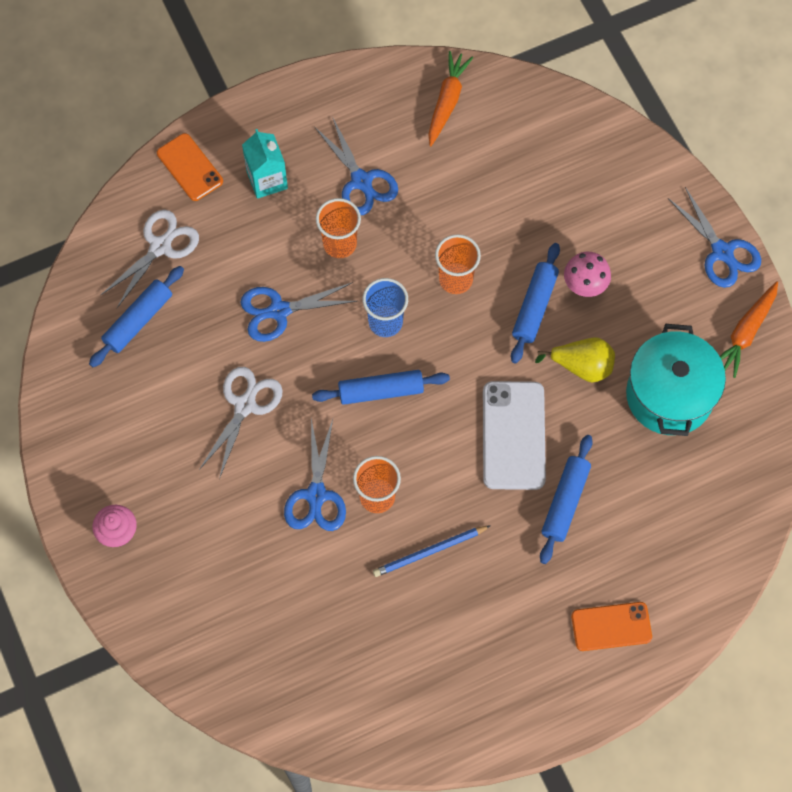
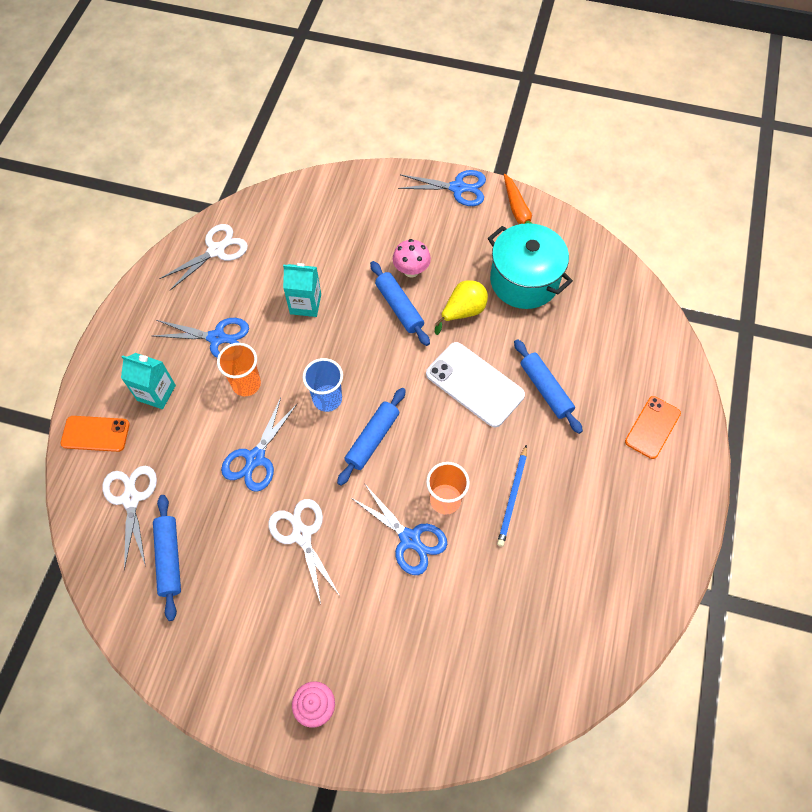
camera: 50 degrees left, 5 degrees down
(447, 101) = (216, 250): orange carrot -> white scissors
(455, 279) = (338, 336): orange cup -> none
(463, 224) = (305, 304): none -> turquoise carton

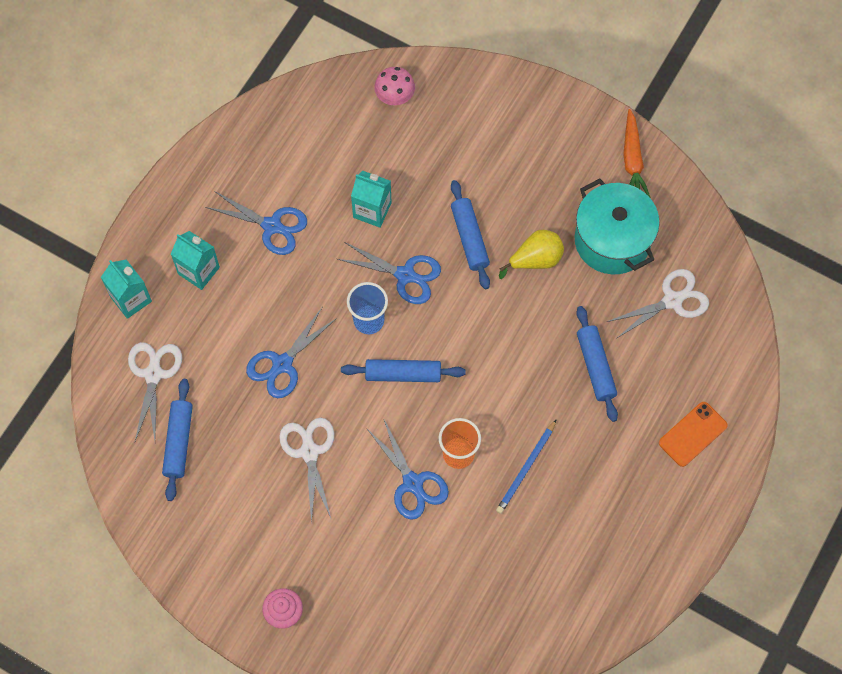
camera: 15 degrees right, 5 degrees up
(95, 434) = (131, 299): orange phone -> turquoise carton
(216, 250) = (292, 125): white scissors -> white scissors (672, 300)
(246, 384) = (291, 284): orange cup -> none
(372, 439) = (403, 374): blue rolling pin -> blue rolling pin turned 45 degrees clockwise
(411, 270) = (494, 199): pink mushroom -> pink mushroom (395, 97)
(457, 188) = (573, 112): blue scissors -> blue scissors (405, 275)
(474, 384) = (523, 342): white phone -> none

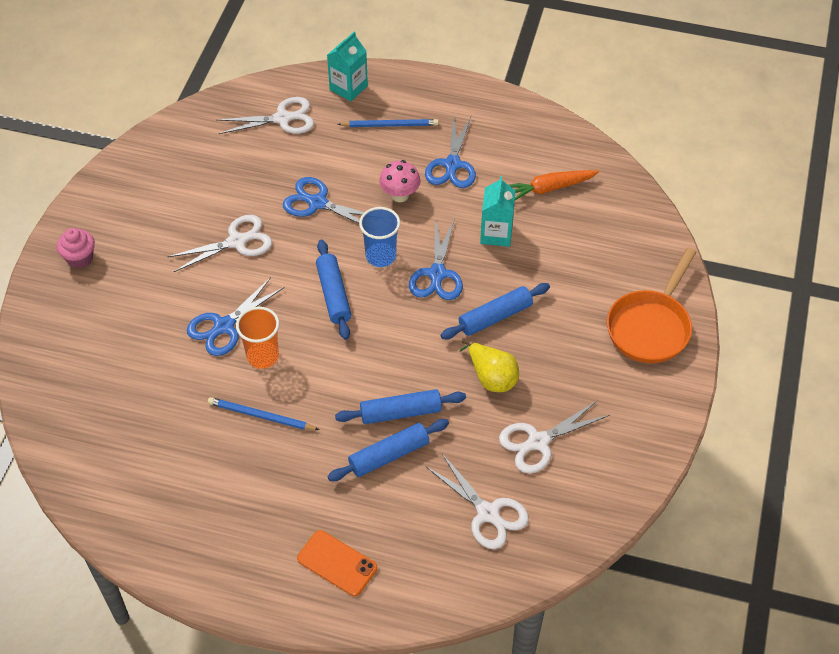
camera: 75 degrees right, 15 degrees down
(179, 442) = (224, 150): blue rolling pin -> blue rolling pin (401, 412)
(199, 271) = (390, 125): turquoise carton -> blue pencil
(395, 97) = (623, 225): pink mushroom -> pink mushroom (400, 195)
(516, 113) = (650, 327): none -> orange pan
(612, 240) = (538, 442): turquoise pot -> white scissors
(632, 160) = (641, 442): orange carrot -> orange carrot (549, 188)

